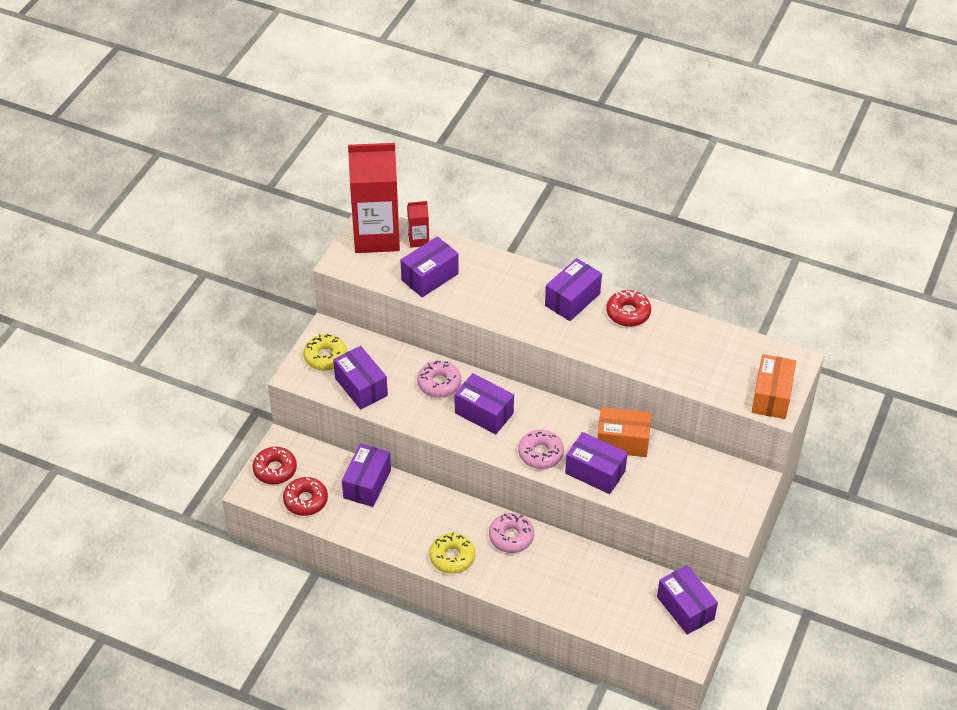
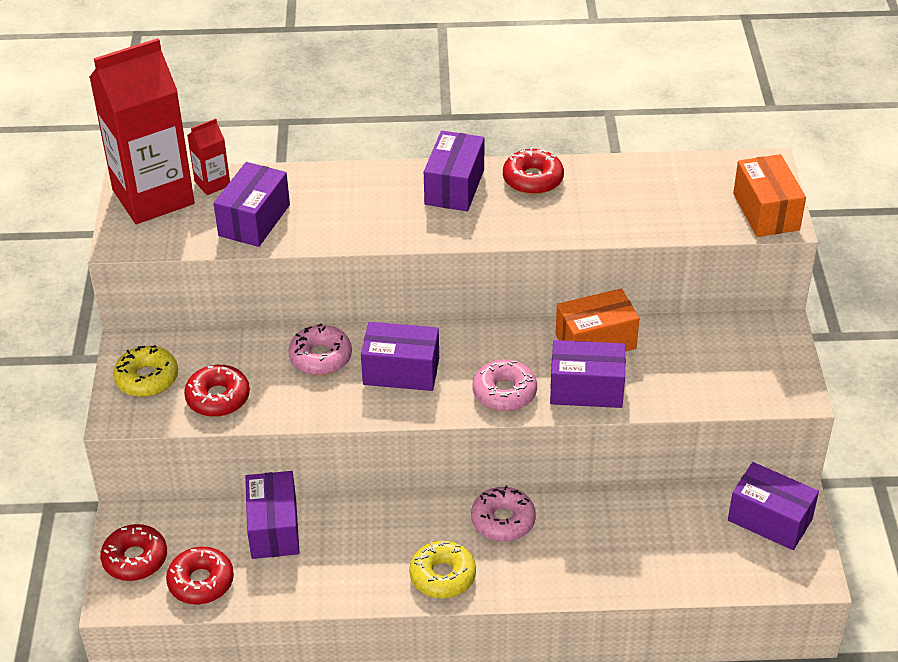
camera: 25 degrees left, 5 degrees down
(361, 387) = (218, 398): purple box -> red donut

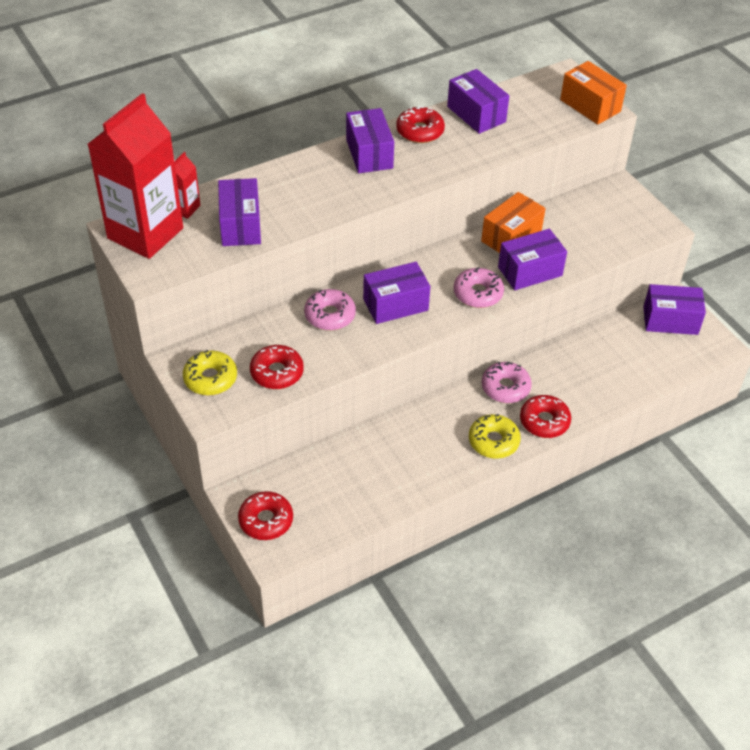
camera: 30 degrees left, 5 degrees up
(201, 582) = (328, 516): red donut -> red donut (544, 421)
(274, 528) = (352, 456): purple box -> purple box (476, 114)

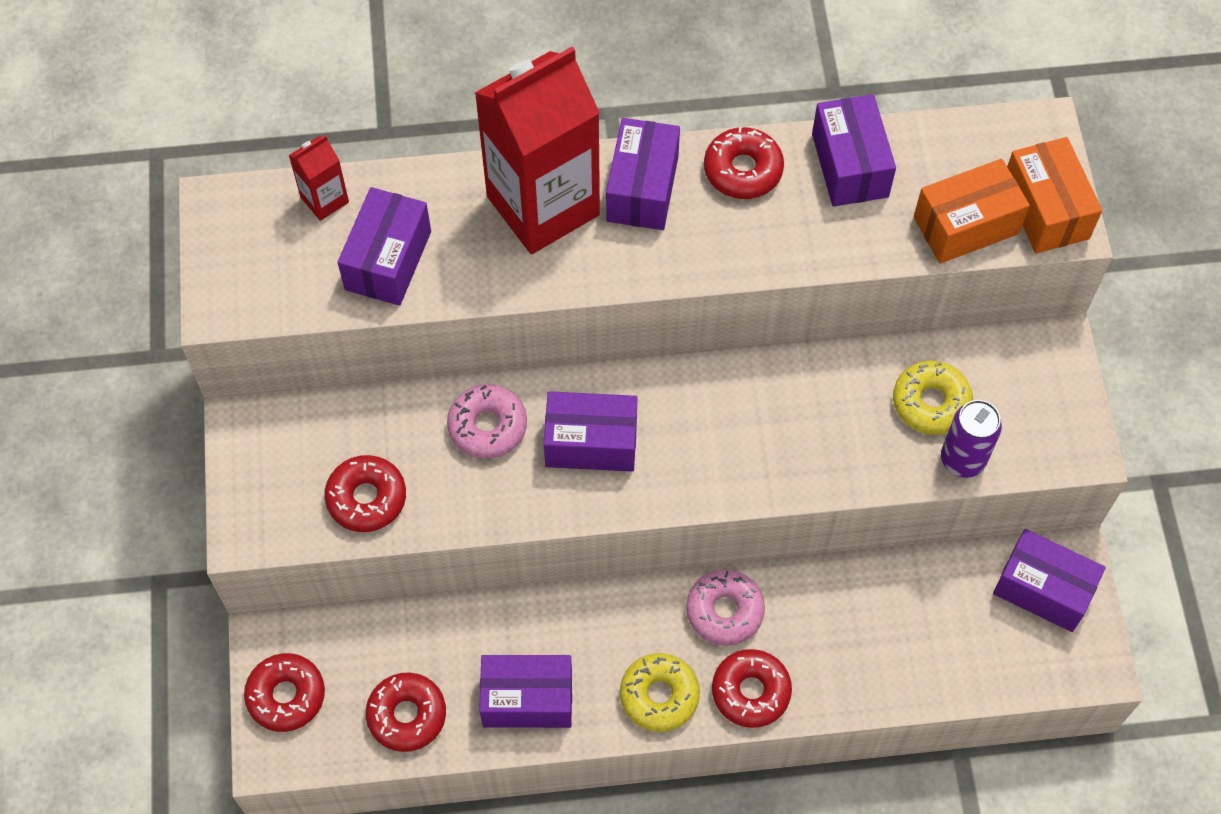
camera: 25 degrees right, 15 degrees up
(145, 233) = (250, 227): red carton -> red carton (543, 206)
(210, 378) = (273, 473): yellow donut -> yellow donut (930, 403)
(348, 504) = (407, 715): none -> red donut
(478, 293) = (722, 468): pink donut -> none
(511, 237) = (829, 381): orange box -> orange box (966, 225)
(530, 271) = (823, 457): purple box -> purple box (527, 699)
(604, 250) = (962, 459): none -> purple can

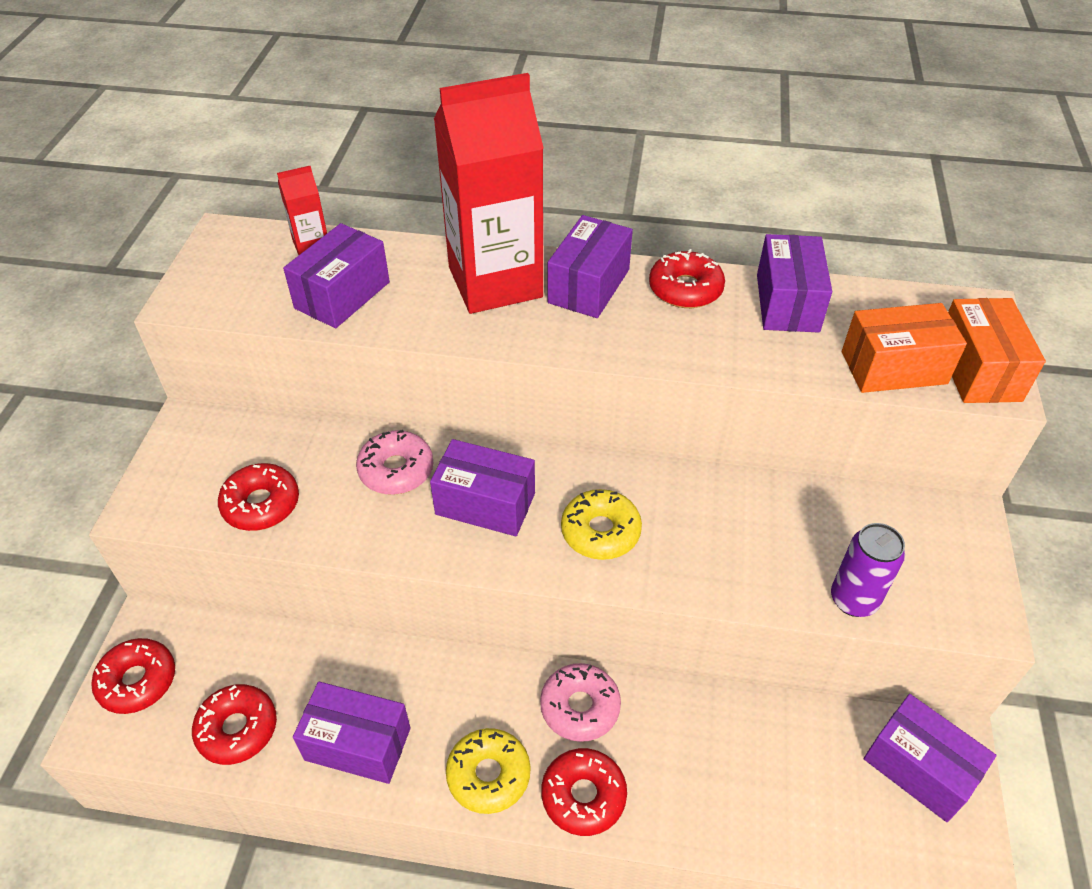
camera: 15 degrees right, 15 degrees down
(930, 403) = (829, 541): yellow donut -> yellow donut (600, 531)

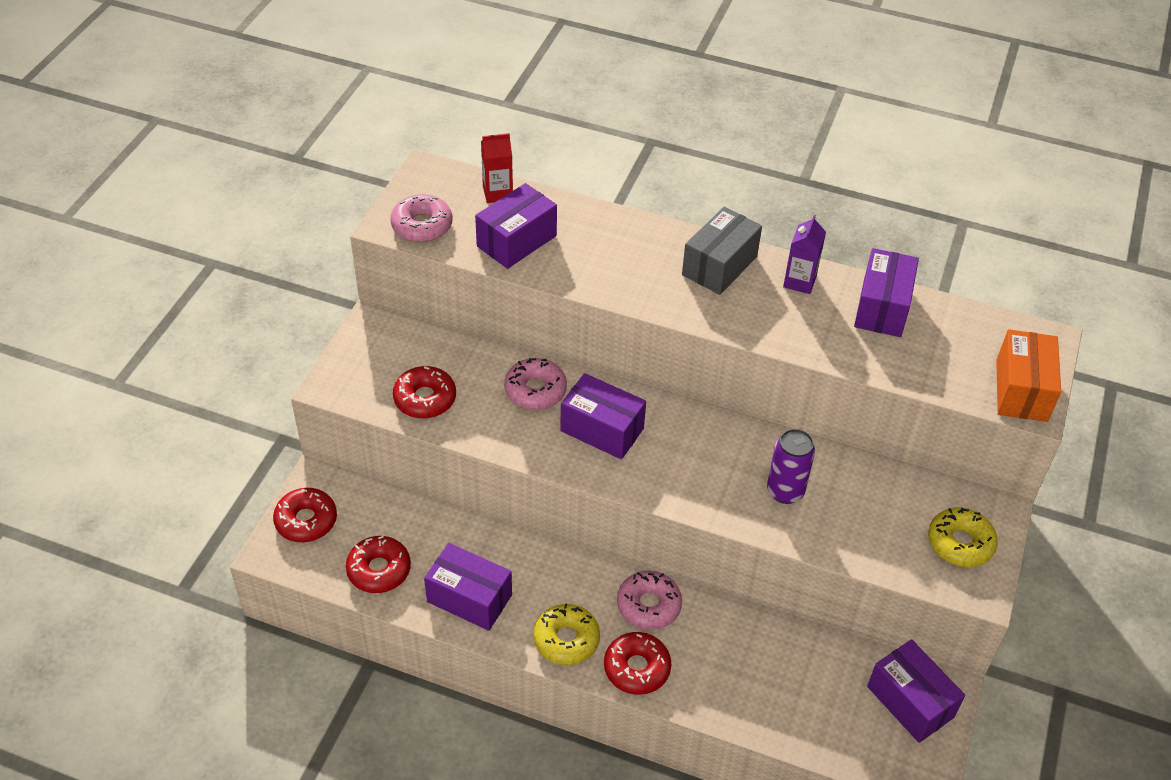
camera: 10 degrees right, 0 degrees up
(223, 295) = (422, 226): none -> pink donut
(495, 282) = (643, 250): red carton -> none
(589, 286) = (719, 266): purple box -> grey box
(600, 531) = (689, 468): yellow donut -> yellow donut (960, 543)
(685, 289) = (799, 281): red donut -> purple carton
(853, 600) = (878, 555): purple can -> purple can (785, 491)
(893, 367) = (951, 376): orange box -> none

